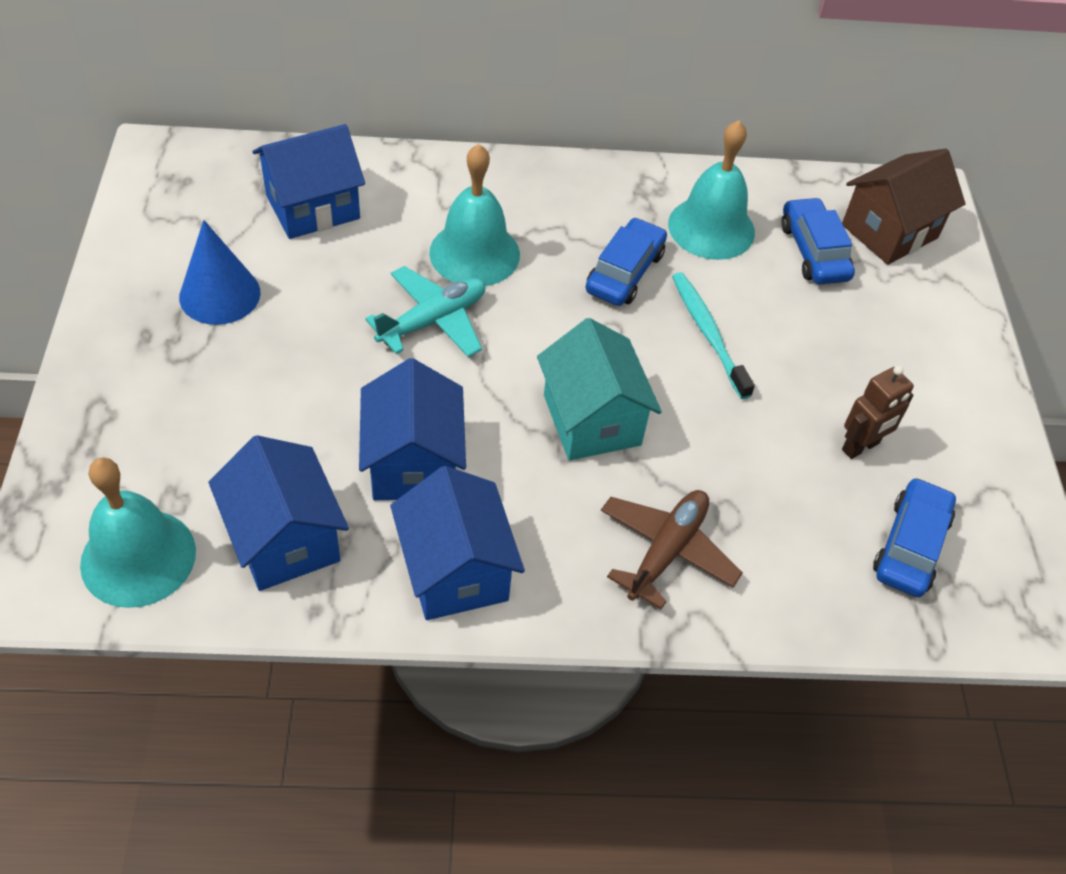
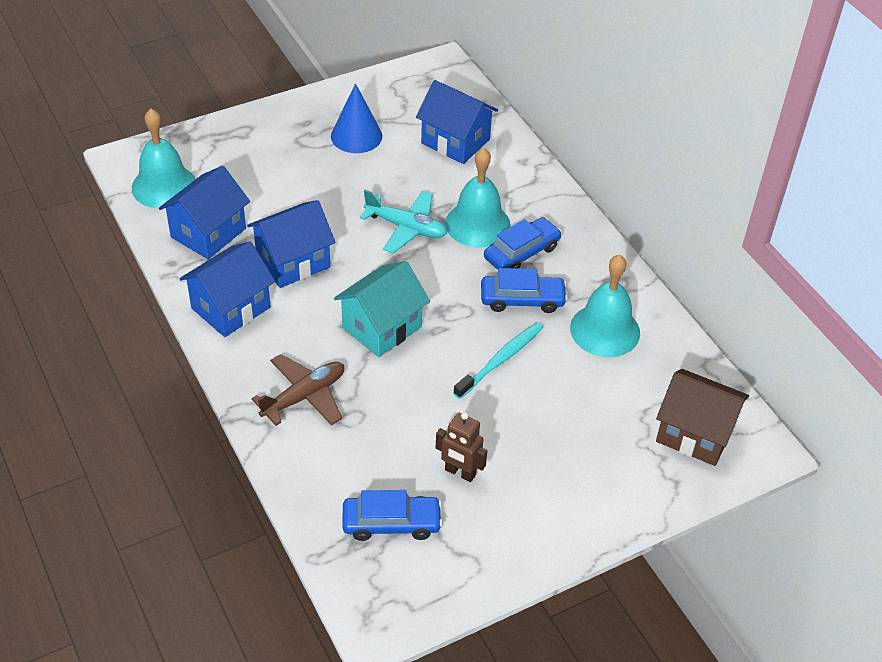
camera: 65 degrees right, 5 degrees down
(666, 551) = (304, 396): brown plane -> brown plane turned 45 degrees counterclockwise
(813, 251) = (631, 394): blue car -> blue car (522, 253)

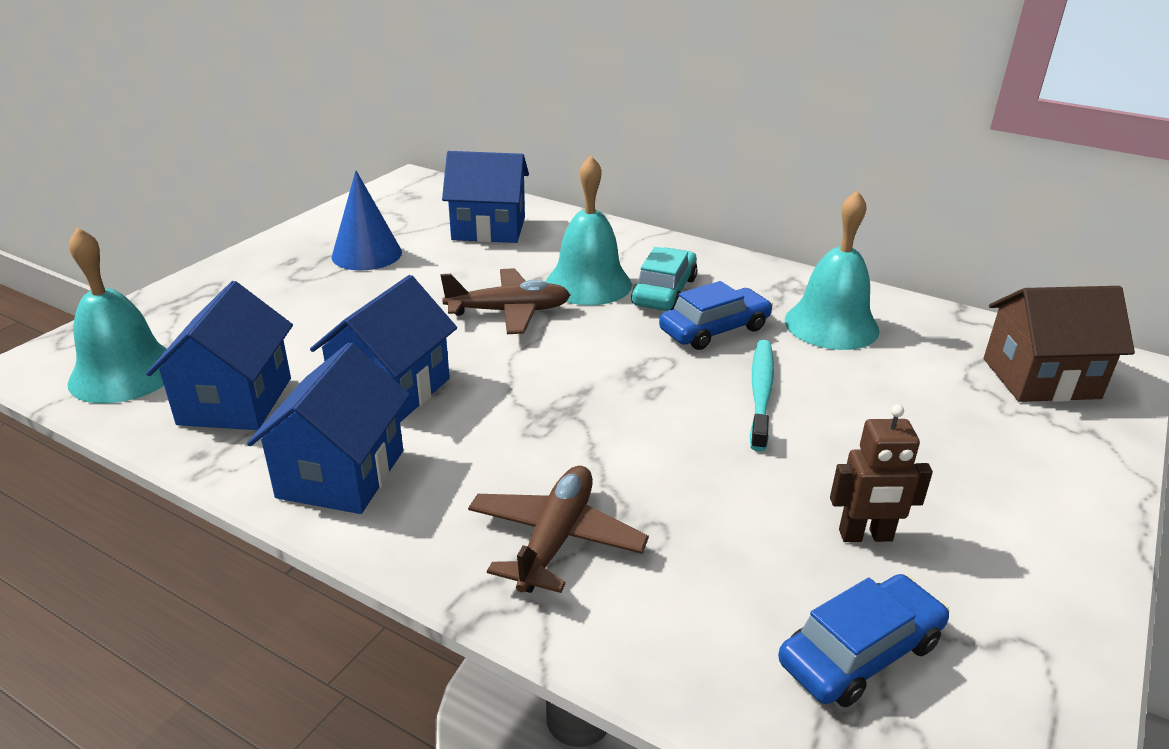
camera: 30 degrees left, 15 degrees down
(382, 327) = (581, 415): turquoise house -> none
(406, 228) = (509, 311): turquoise plane -> brown plane
(522, 253) = (664, 291): blue car -> turquoise car

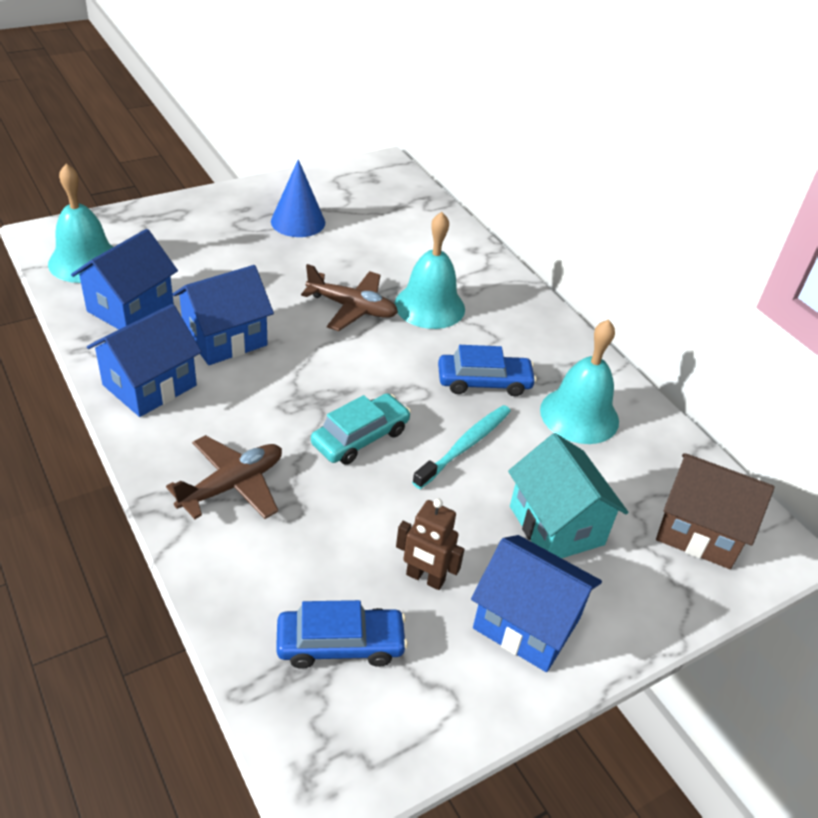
camera: 25 degrees right, 10 degrees up
(488, 229) = (401, 230): blue house -> blue house (526, 623)
(664, 291) = (479, 335): turquoise car -> turquoise car (360, 437)
(924, 427) = (556, 525): none -> turquoise house

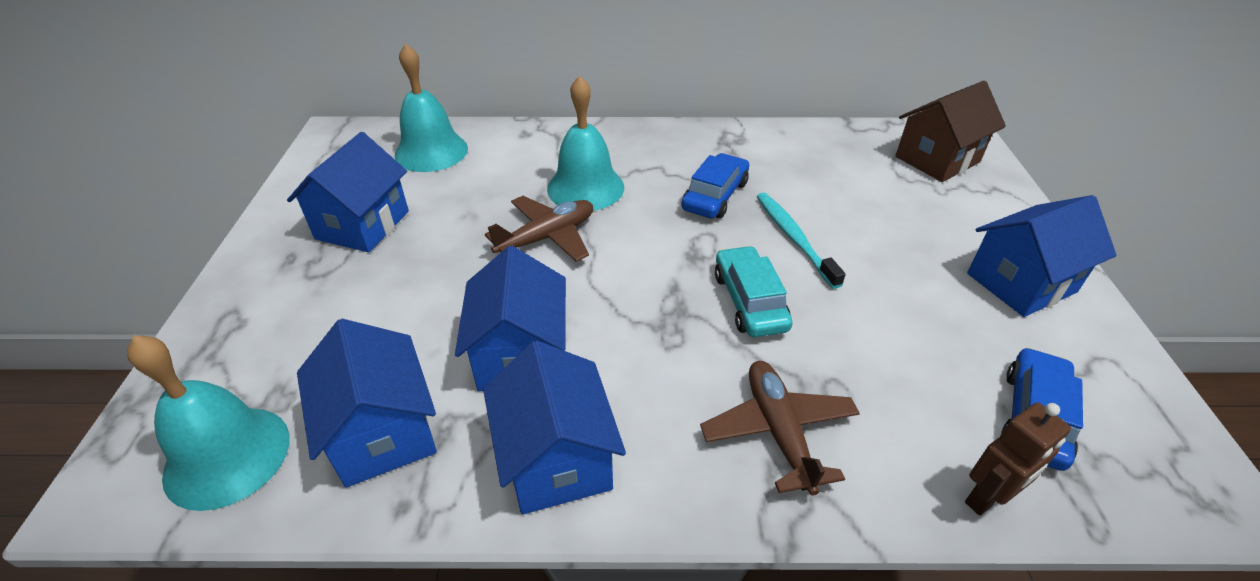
camera: 55 degrees left, 0 degrees up
(298, 222) = (363, 225): blue cone -> blue house
(425, 578) = (957, 325): brown robot -> brown robot (987, 498)
(556, 525) = (911, 224): turquoise house -> none
(579, 415) = (785, 163): turquoise bell -> turquoise bell (431, 151)

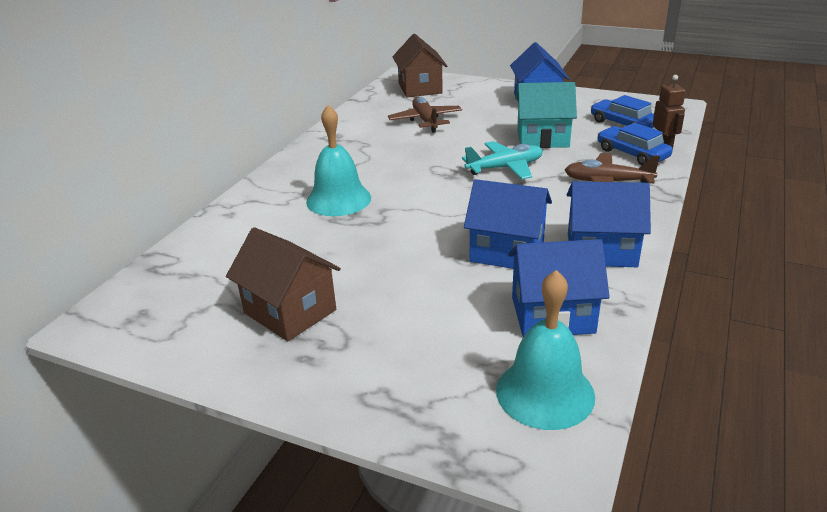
camera: 65 degrees left, 10 degrees down
(363, 225) = (290, 311): blue house -> brown house
(431, 151) = (204, 264): turquoise bell -> none
(547, 237) = (387, 224): brown plane -> brown plane (425, 121)
(715, 196) = (394, 156): blue car -> blue car (632, 154)
(749, 301) = (505, 168): turquoise car -> turquoise plane
(794, 237) = (458, 143): turquoise toothbrush -> none
(879, 320) = (542, 138): none -> turquoise house

